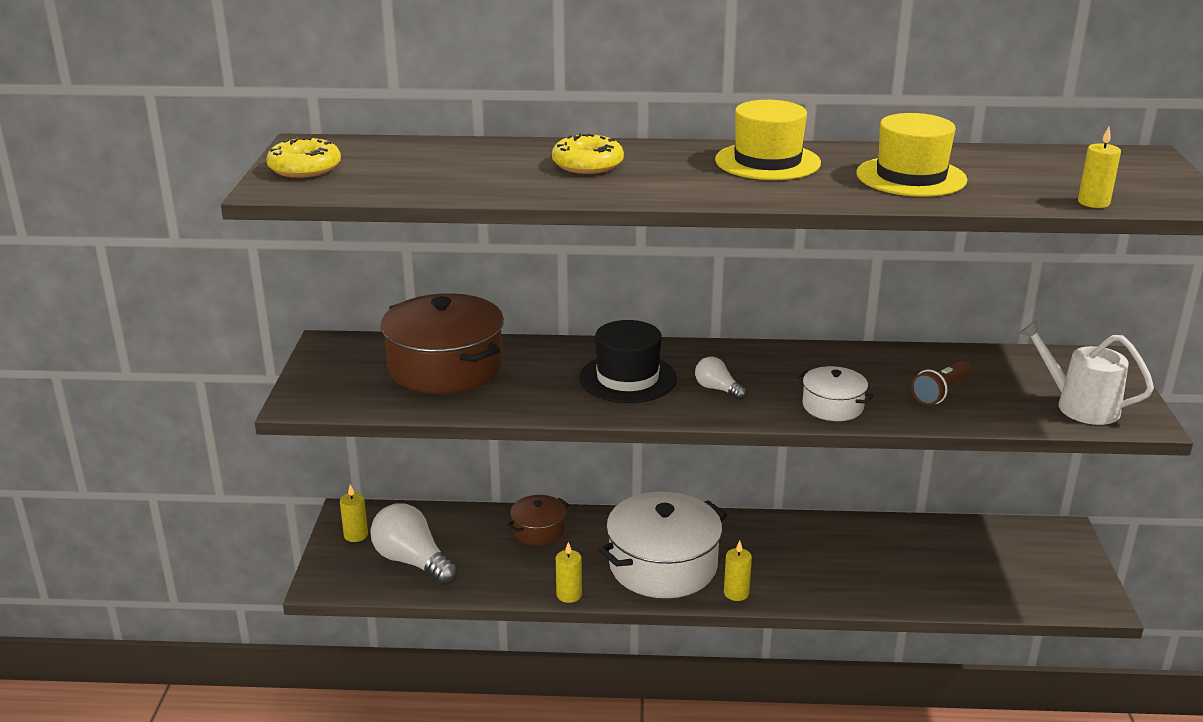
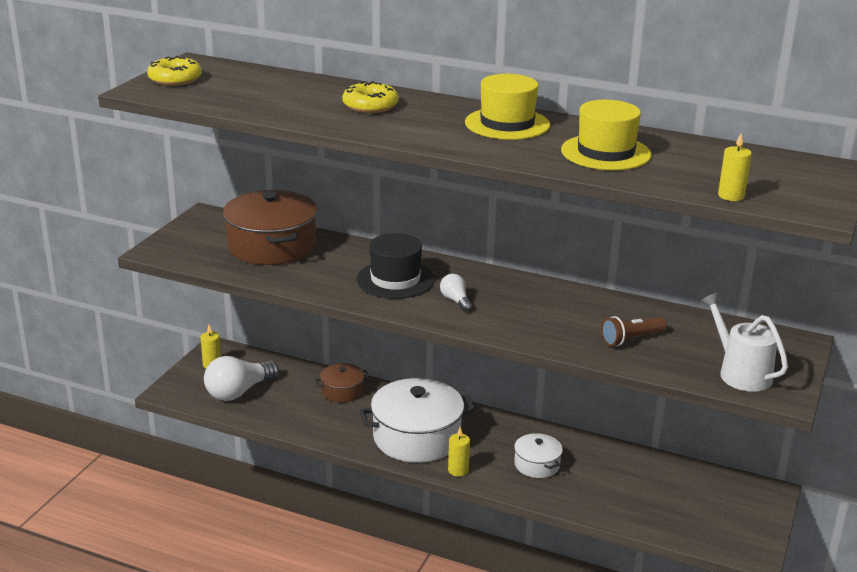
camera: 20 degrees right, 0 degrees up
(413, 561) = (238, 392): white light bulb -> white light bulb turned 105 degrees counterclockwise
(569, 595) = (332, 441): yellow candle -> none
(832, 406) = (533, 331): white pot -> white pot (537, 464)

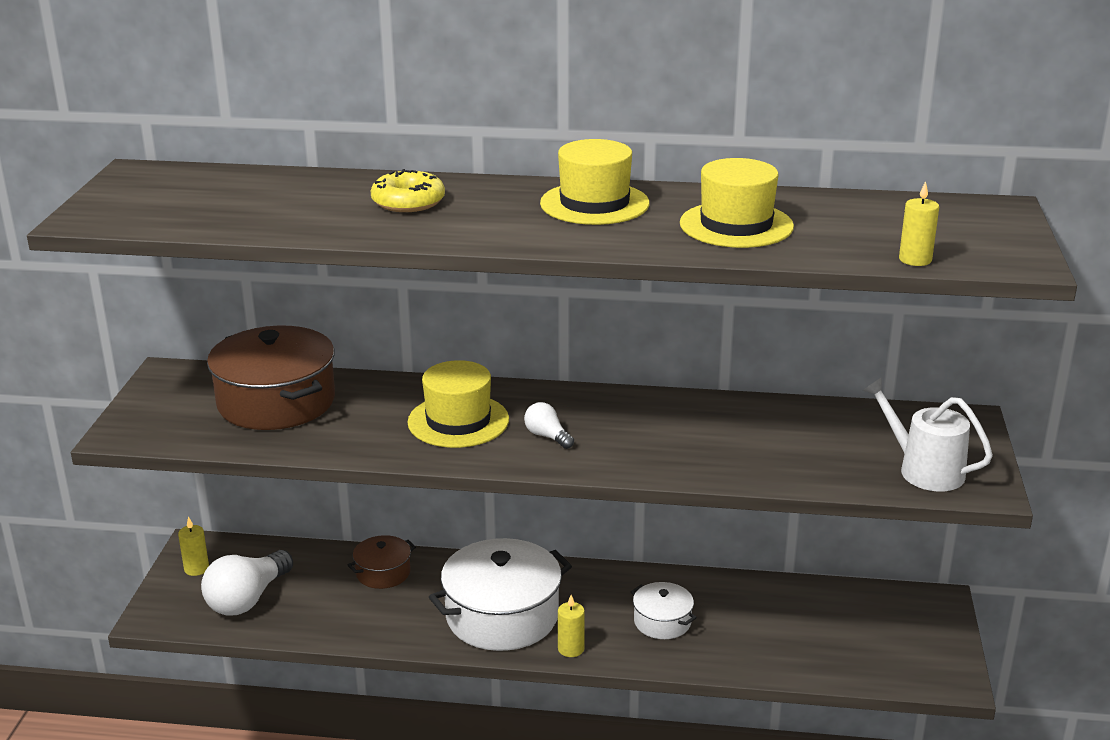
camera: 15 degrees left, 0 degrees up
(175, 79) = (123, 198): yellow donut -> none
(395, 280) = (458, 421): black hat -> yellow hat
(631, 339) = (780, 450): brown flashlight -> none

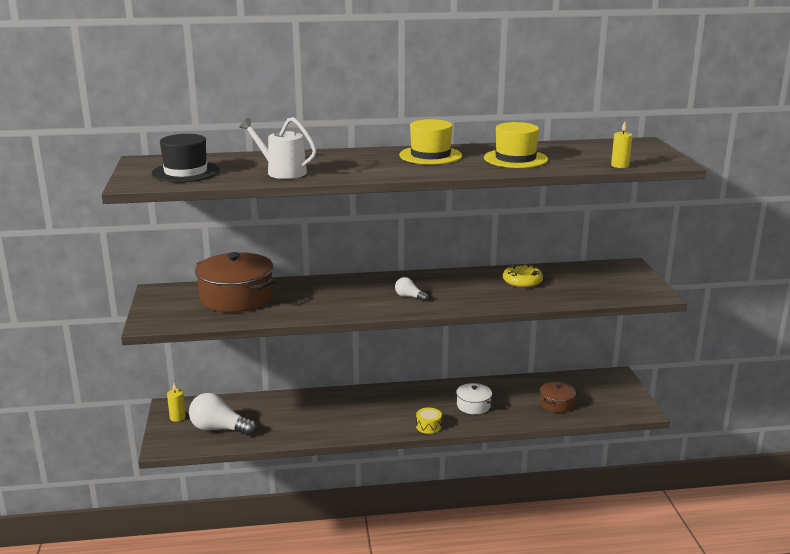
camera: 15 degrees left, 5 degrees down
(181, 202) = (185, 172): none -> black hat
(247, 599) = (219, 429): white light bulb -> white light bulb turned 90 degrees clockwise
(383, 573) = (297, 404): brown pot -> brown pot (556, 404)
(408, 202) = (323, 162): yellow donut -> yellow donut (522, 281)
(458, 421) = (353, 295): yellow hat -> none
(502, 616) = (380, 415): white pot -> none
(571, 649) = (428, 426): yellow candle -> yellow drum
(924, 470) = (621, 289): white watering can -> white watering can (282, 172)

